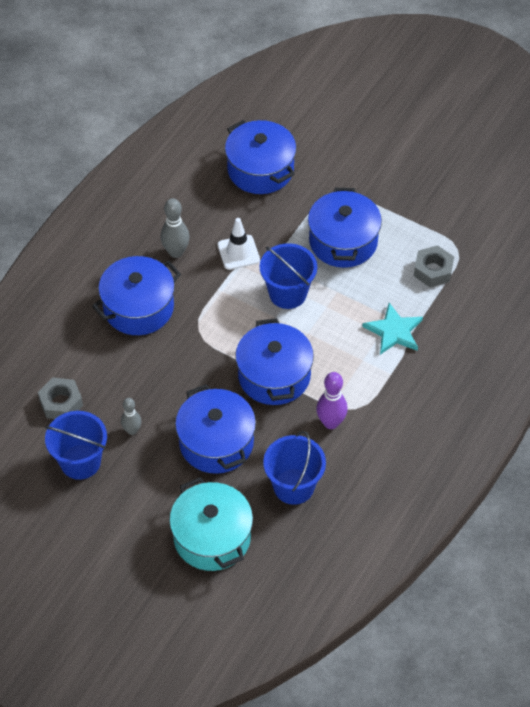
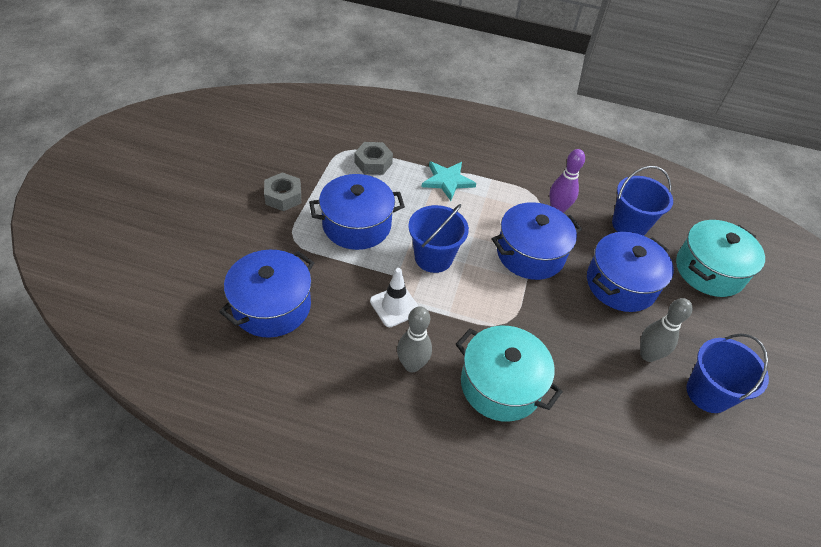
camera: 110 degrees left, 5 degrees down
(61, 403) = (655, 432): grey nut -> grey nut (283, 196)
(132, 430) = (648, 355): grey bowling pin -> grey bowling pin, size x1.52
(138, 308) = (500, 385): blue pot -> turquoise pot

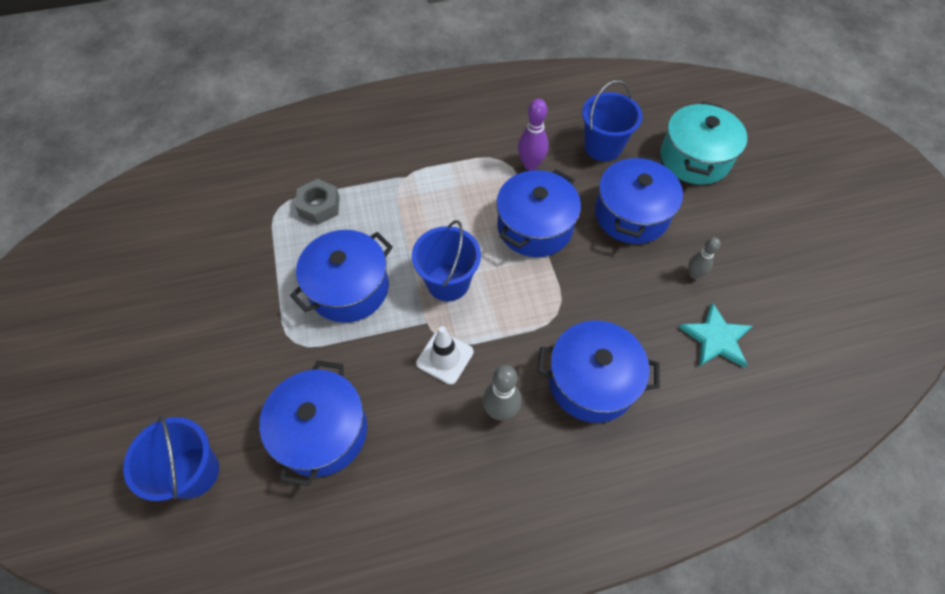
camera: 25 degrees left, 10 degrees up
(283, 196) = (249, 297): grey nut -> none
(447, 181) = (408, 187): turquoise star -> turquoise star (716, 338)
(500, 385) = (591, 381): turquoise pot -> blue pot
(648, 355) = (694, 274): grey bowling pin -> grey bowling pin, size x0.66
(708, 393) = (760, 283): blue bucket -> blue bucket (193, 472)

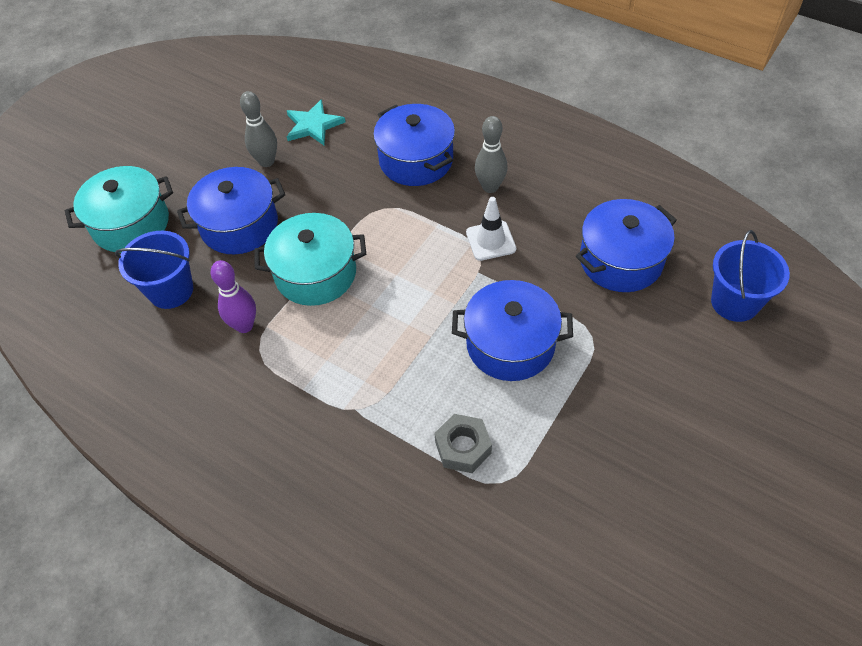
camera: 130 degrees left, 5 degrees down
(448, 282) = (430, 287): blue bucket -> none
(535, 227) = (315, 274): blue pot -> turquoise pot
(694, 274) = (266, 161): grey bowling pin -> grey bowling pin, size x1.52

